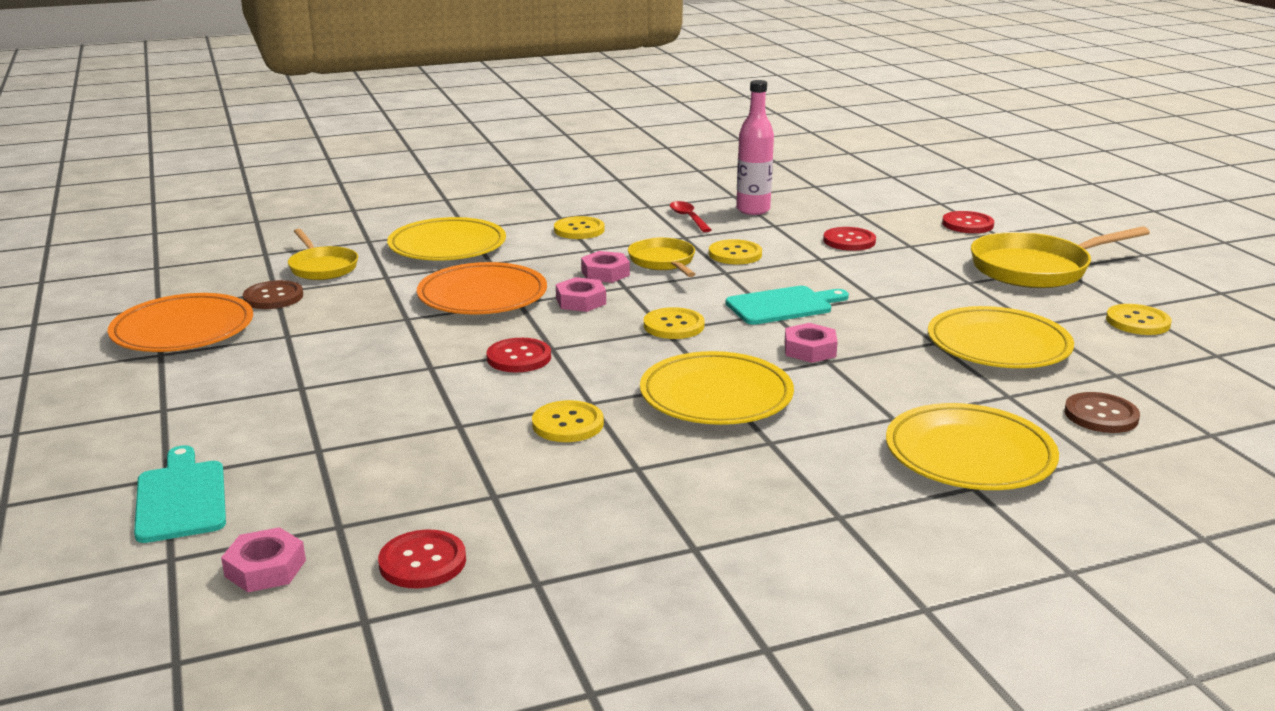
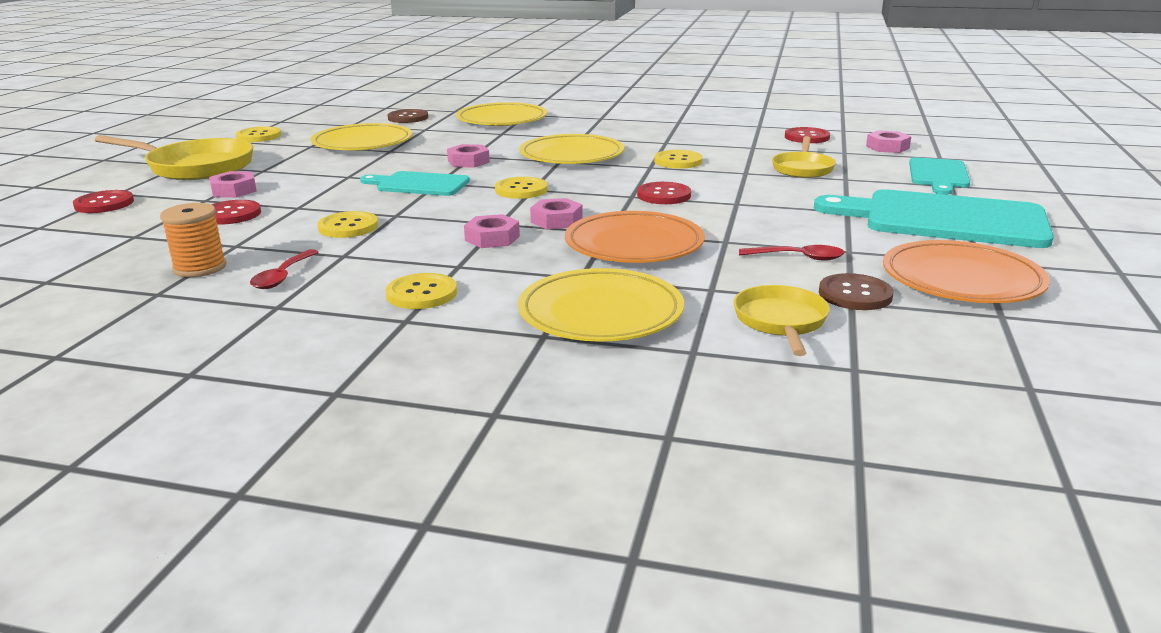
camera: 145 degrees left, 0 degrees up
(187, 402) = (944, 220): none -> turquoise cutting board
(331, 317) = (798, 257): none -> red spoon
(663, 262) = (422, 235): yellow pan -> yellow pan (802, 169)
(753, 210) = (200, 268): pink bottle -> orange spool
(918, 258) = (234, 190): none -> pink nut

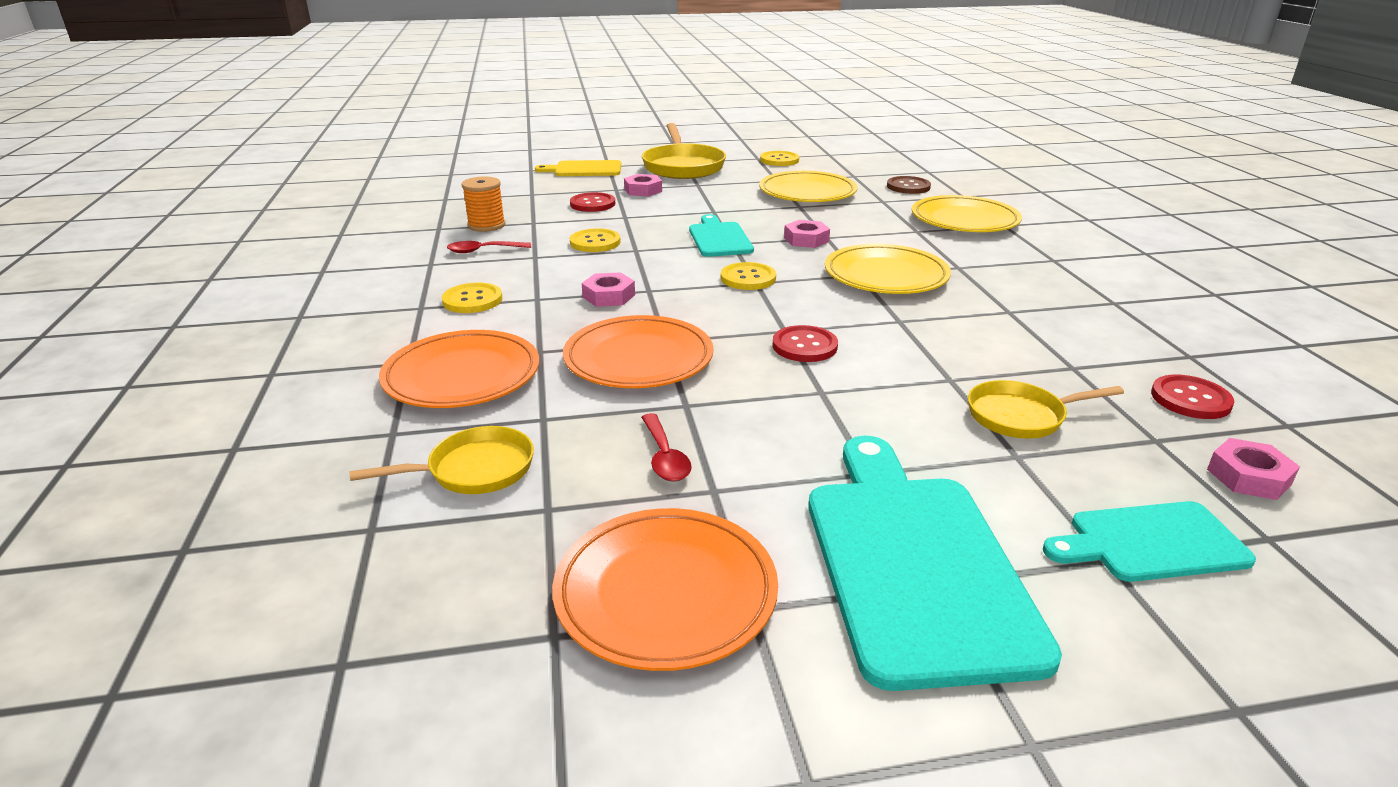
camera: 65 degrees right, 5 degrees up
(104, 204) = (584, 169): red button -> yellow cutting board
(556, 220) = (676, 311): pink nut -> none
(600, 313) = (462, 376): yellow plate -> orange plate
(678, 161) = (941, 331): yellow button -> none
(855, 294) = (570, 509): brown button -> none

